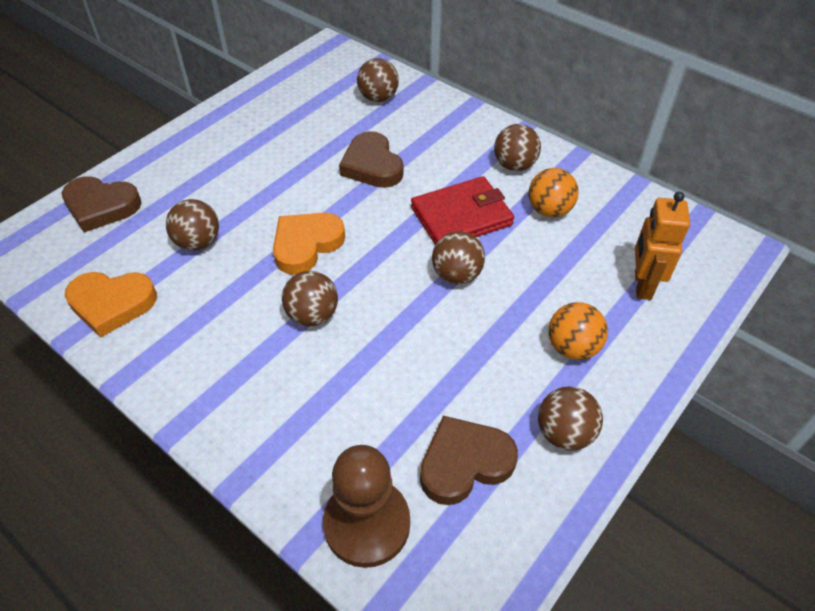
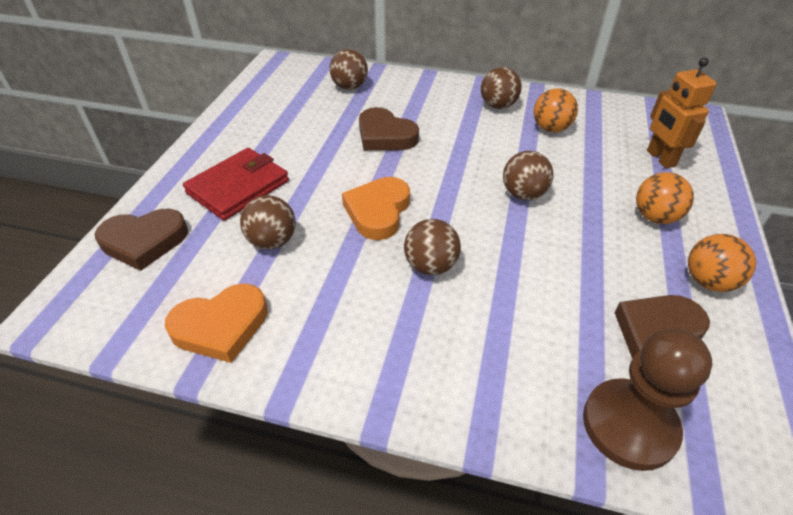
camera: 25 degrees left, 5 degrees down
(461, 216) = (489, 151): red wallet -> red wallet (238, 187)
(564, 433) = (708, 281): brown ball -> orange ball

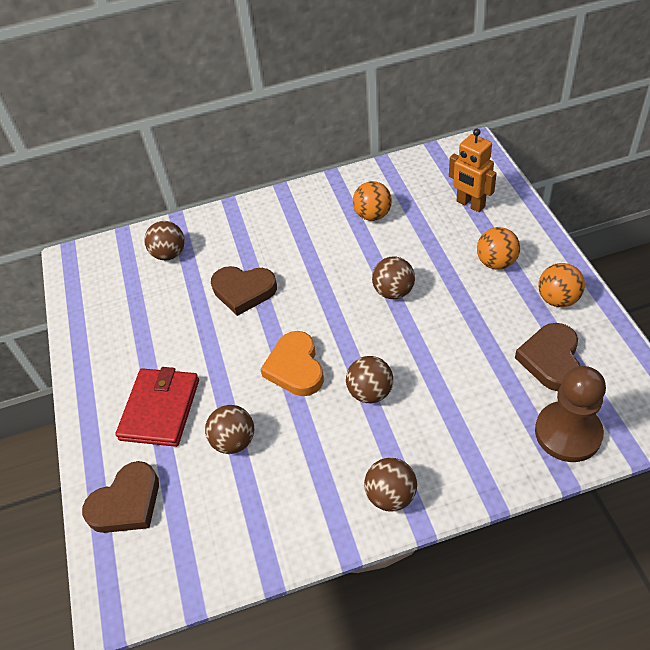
camera: 25 degrees left, 5 degrees up
(221, 326) = (257, 530): orange heart -> none
(498, 106) = (315, 211): brown ball -> brown ball (391, 495)

